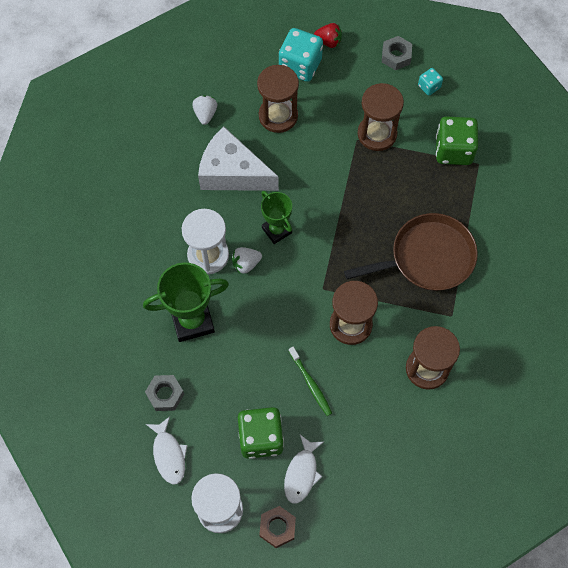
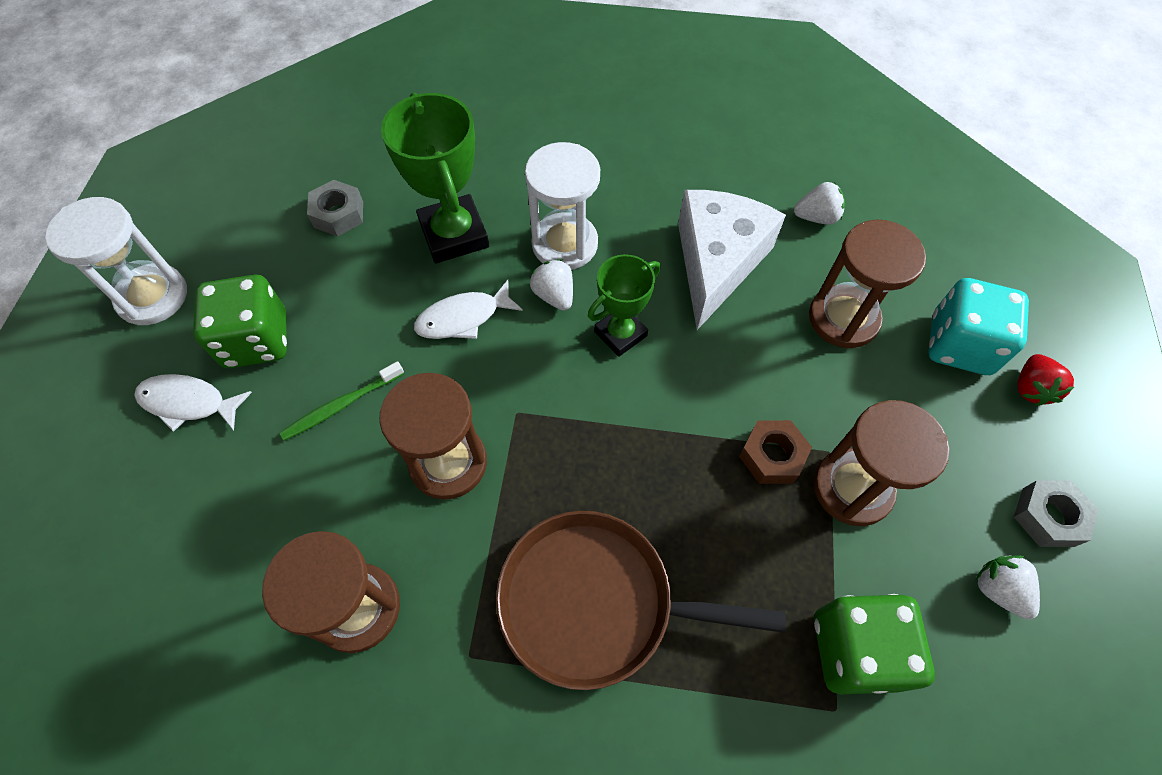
camera: 85 degrees right, 5 degrees down
(169, 455) = (247, 227): white fish -> white fish (463, 318)
(277, 528) = (107, 374): brown nut -> brown nut (772, 456)
(428, 257) = (595, 602): brown pan -> brown pan turned 120 degrees clockwise
(429, 86) = (998, 590): turquoise dice -> white strawberry

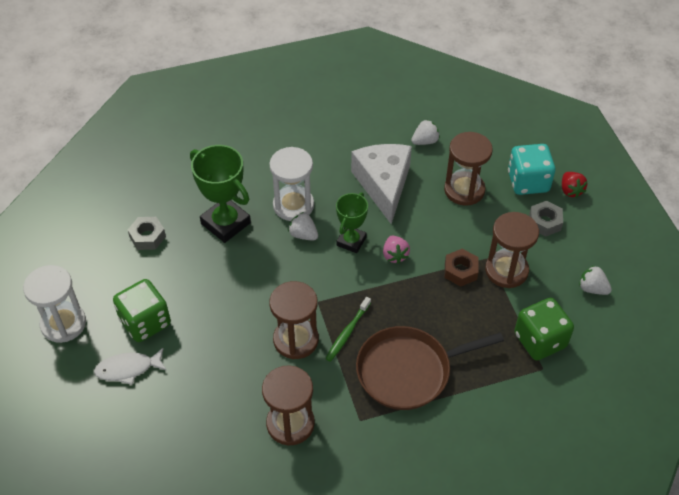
camera: 25 degrees left, 10 degrees down
(341, 405) = (218, 336): green toothbrush -> green toothbrush (347, 332)
(463, 318) = (259, 266): white fish -> none
(676, 384) = (395, 255): none -> pink strawberry
(1048, 517) = (601, 247): grey nut -> grey nut (545, 222)

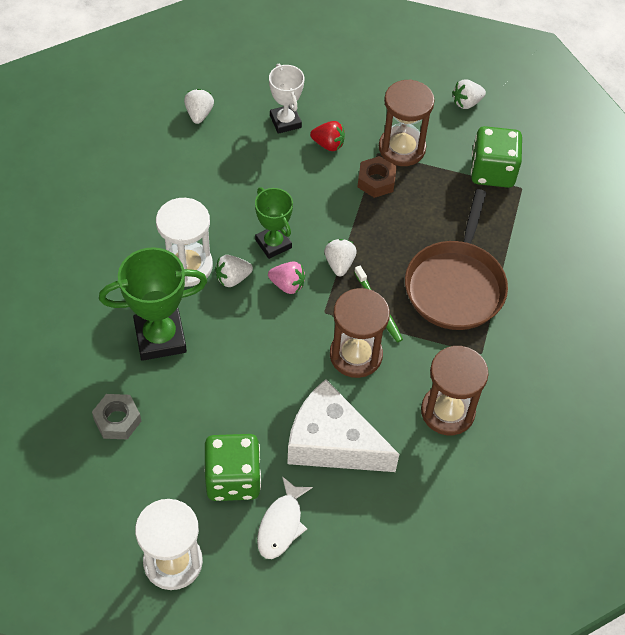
camera: 60 degrees left, 5 degrees up
(366, 288) = (339, 264): none -> white strawberry
(383, 185) = (225, 178): white cheese -> white cheese (332, 442)
(395, 255) = (318, 219): pink strawberry -> pink strawberry (287, 285)
(464, 190) = (285, 121): brown hourglass -> white trophy
(528, 182) = (316, 71): turquoise dice -> none
(545, 222) = (371, 88): grey nut -> none
(570, 190) = (351, 48): red strawberry -> red strawberry (328, 144)

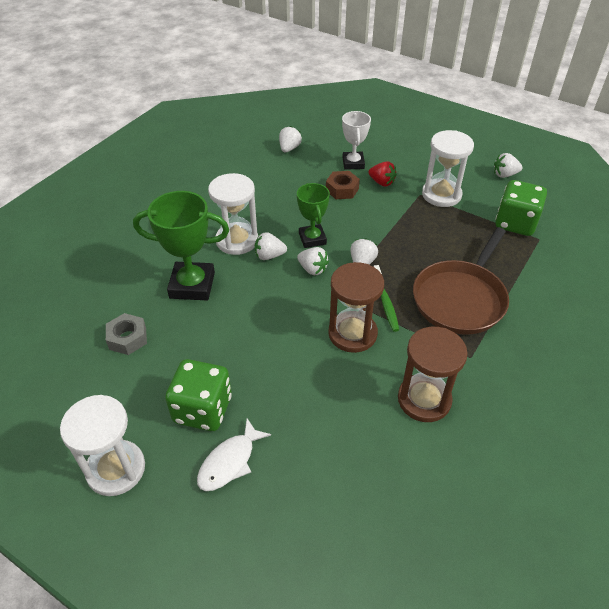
camera: 20 degrees right, 10 degrees down
(287, 285) = (312, 269): pink strawberry -> white strawberry
(332, 442) = (305, 400): white cheese -> none
(376, 181) = (413, 212): brown nut -> brown nut (342, 189)
(402, 148) = (441, 195): brown hourglass -> white hourglass

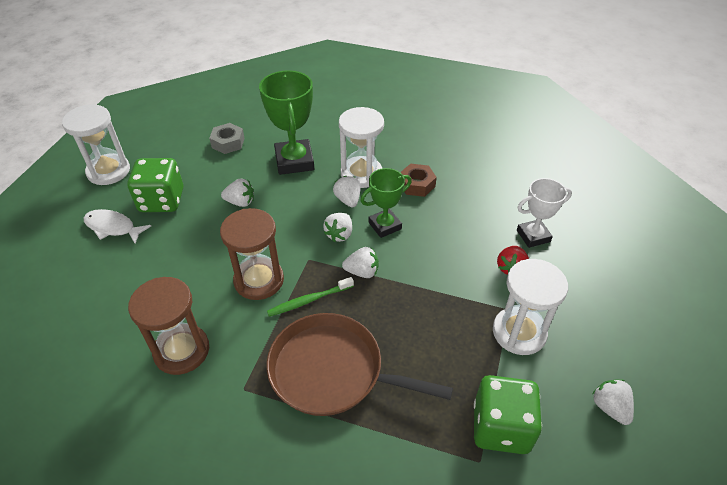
camera: 75 degrees right, 0 degrees up
(289, 148) = (527, 178): white strawberry -> white strawberry (240, 202)
(342, 189) = (478, 234): brown nut -> brown nut (417, 184)

